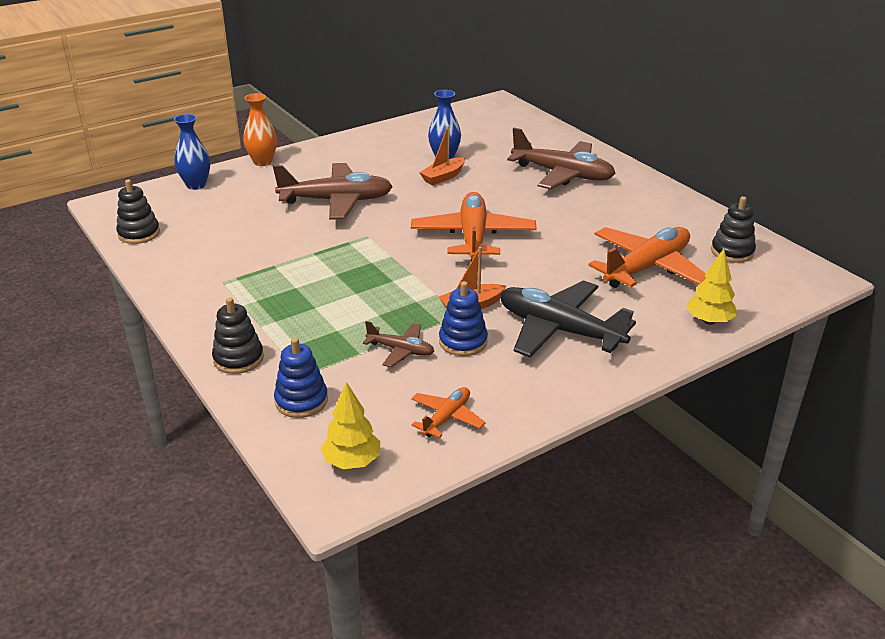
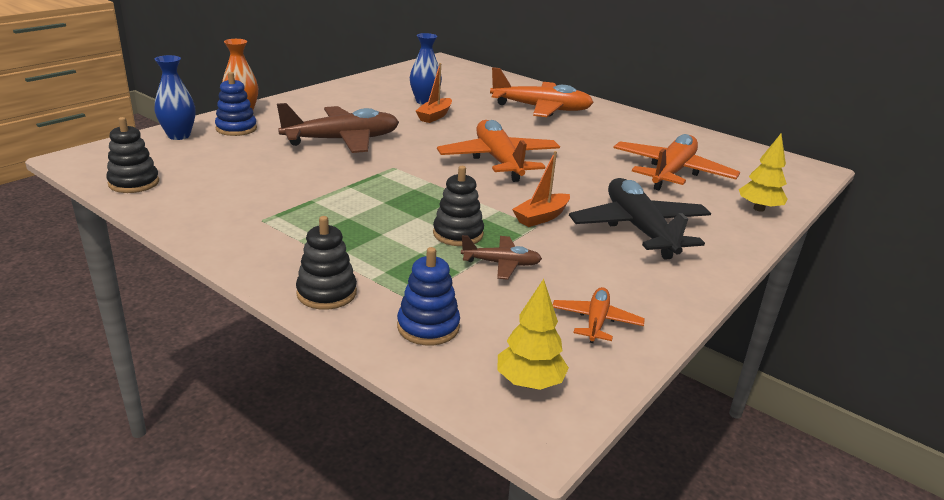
camera: 20 degrees left, 5 degrees down
(463, 342) = (557, 249): blue stacking toy -> blue stacking toy (236, 129)
(559, 330) = (639, 229): black plane -> black plane turned 60 degrees clockwise
(562, 174) = (541, 109): brown plane -> orange plane
(732, 252) = (728, 155): black stacking toy -> black stacking toy (458, 234)

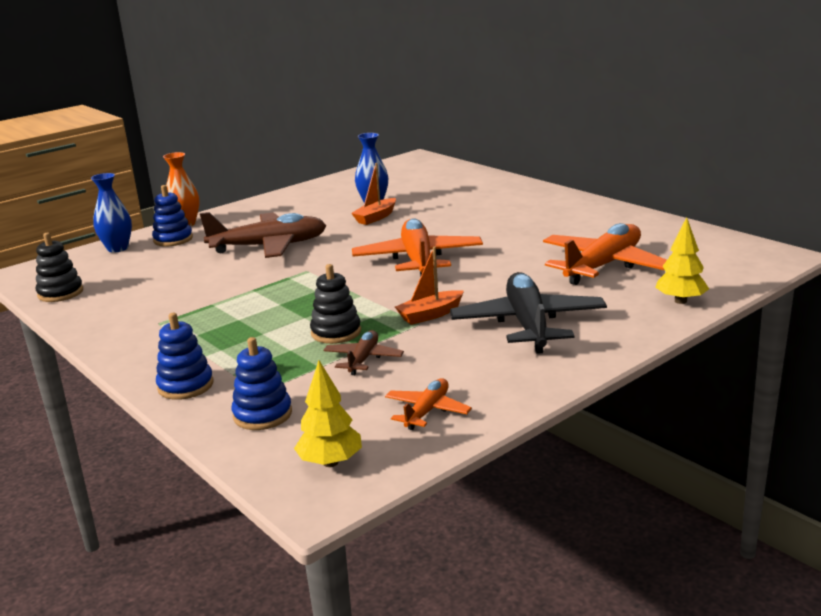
camera: 15 degrees right, 5 degrees down
(326, 293) = (185, 386): black stacking toy -> blue stacking toy
(501, 264) = (363, 359): brown plane -> brown plane turned 90 degrees counterclockwise
(541, 109) = (496, 204): orange plane -> none

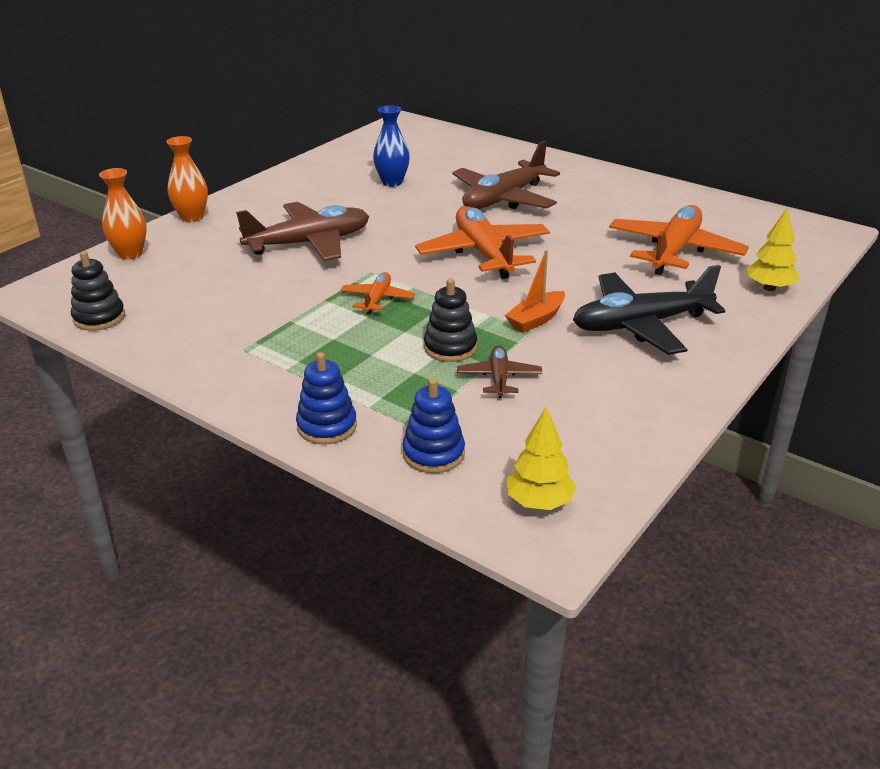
camera: 15 degrees left, 10 degrees up
(117, 248) = (130, 254): blue vase -> orange vase
(173, 239) = (190, 239): blue stacking toy -> none
(376, 217) = (406, 201): orange boat -> none
(427, 411) = (600, 434): orange plane -> orange plane (377, 299)
(466, 218) = (504, 199): none -> brown plane
(528, 324) = (641, 325): black plane -> black plane turned 90 degrees counterclockwise

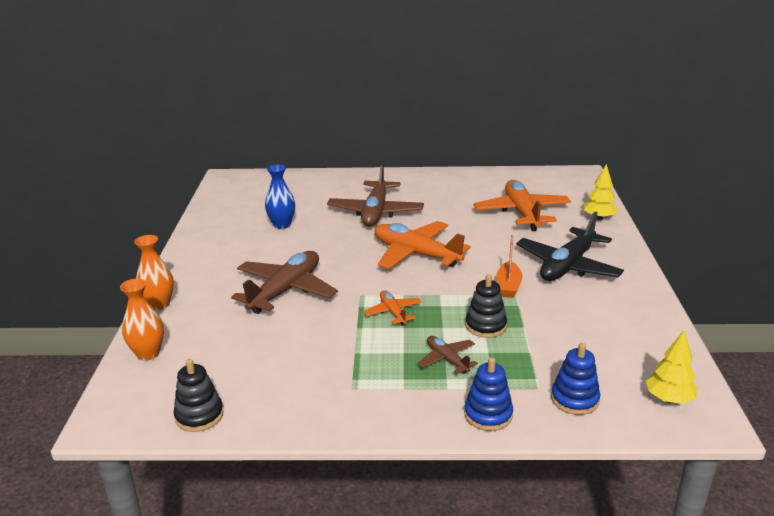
camera: 35 degrees left, 5 degrees down
(499, 378) = (541, 333): brown plane -> brown plane (447, 359)

